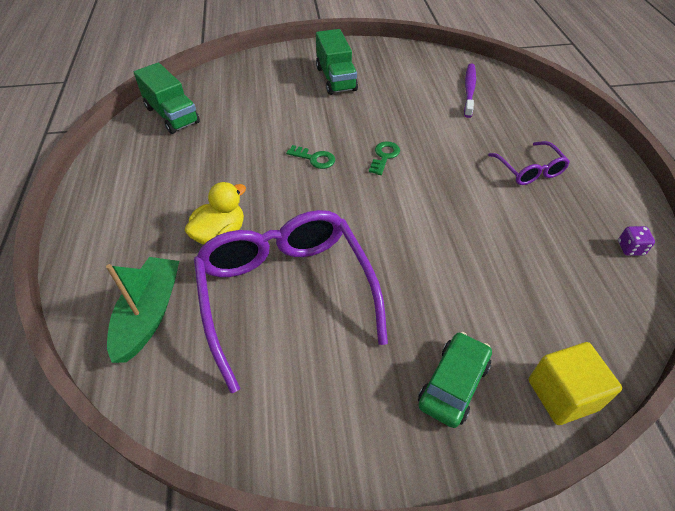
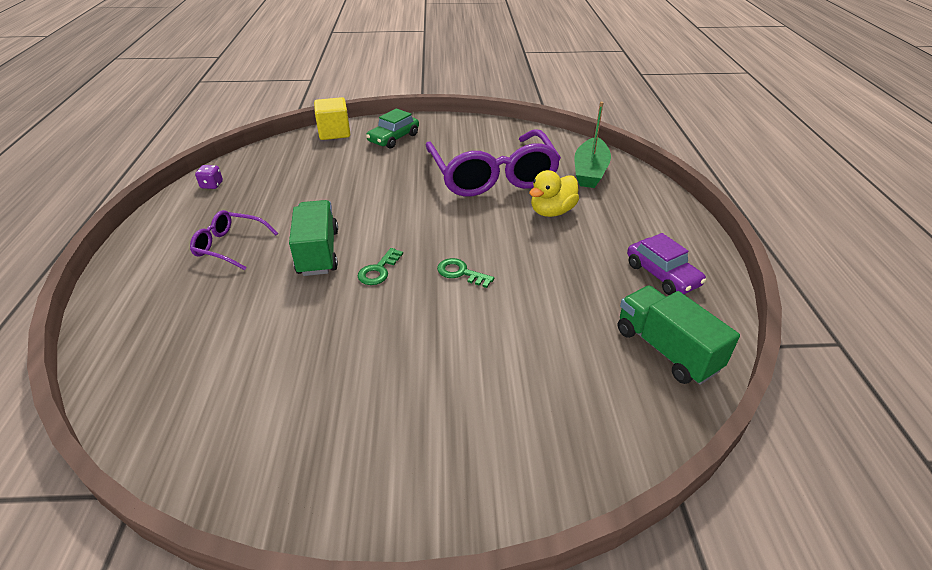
camera: 175 degrees left, 10 degrees down
(141, 168) = (662, 274): none -> purple car
(336, 79) = (407, 411): green truck -> green truck (318, 252)
(469, 90) = (198, 366): purple toothbrush -> none
(529, 170) = (230, 246): purple glasses -> purple glasses turned 60 degrees counterclockwise

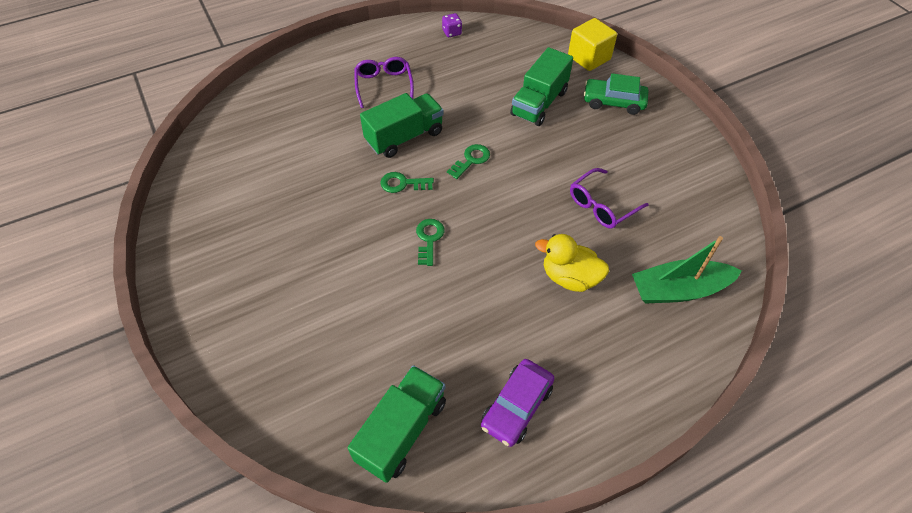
camera: 65 degrees right, 15 degrees up
(358, 169) = (539, 103): none -> green truck
(387, 222) = (471, 160): none -> green key
(492, 176) = (601, 205): purple glasses -> purple glasses, size x0.48

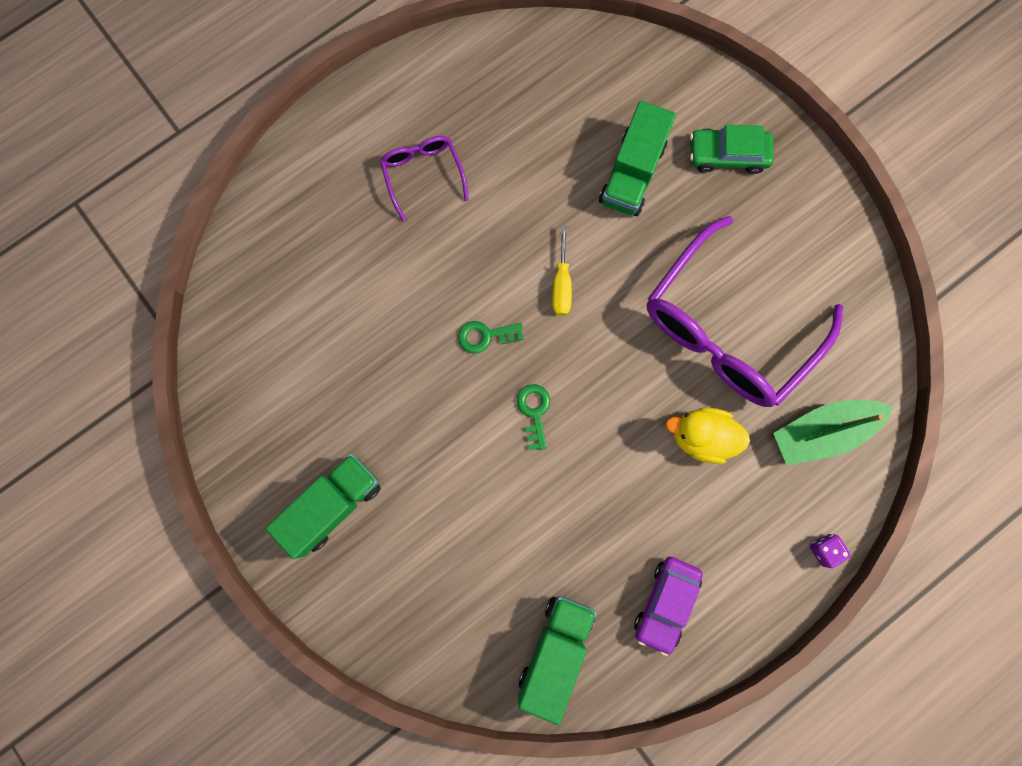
camera: 10 degrees left, 25 degrees up
(404, 137) = (470, 261): green truck -> green truck (333, 505)
(452, 32) = (493, 57): purple dice -> purple dice (824, 549)
(471, 160) = (561, 284): green key -> yellow screwdriver
(589, 58) = (687, 78): yellow cube -> none
(601, 205) = (727, 328): purple glasses -> purple glasses, size x2.10

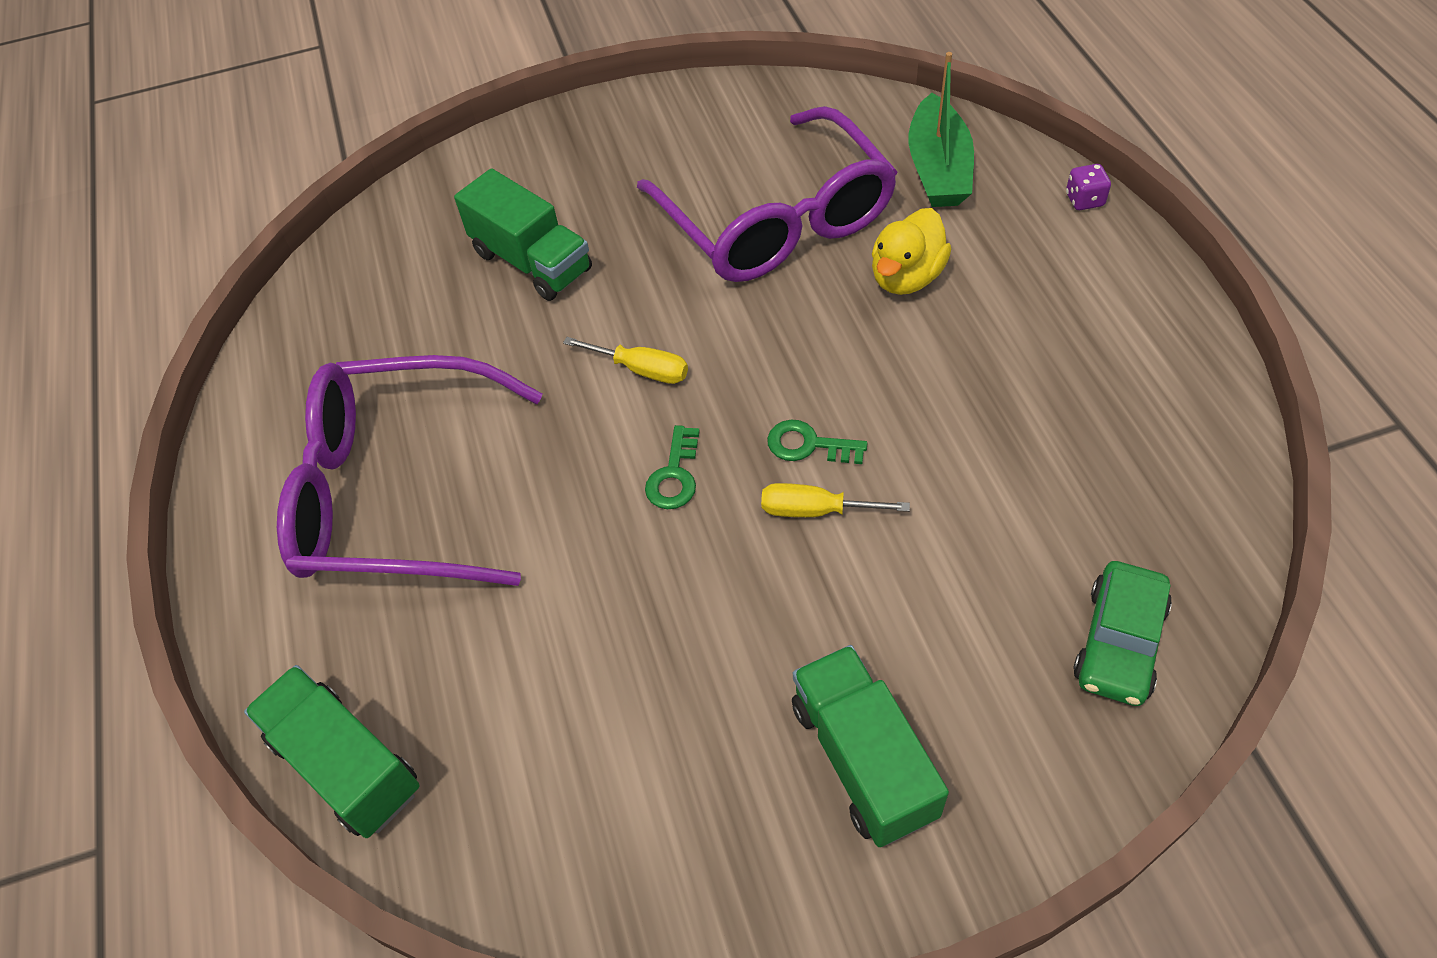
camera: 65 degrees left, 25 degrees down
(423, 174) = (397, 491): purple glasses -> purple glasses, size x2.10
(486, 431) = (815, 510): none -> yellow screwdriver
(555, 650) = (1165, 506): green truck -> green truck (346, 764)
(666, 603) = (1120, 365): purple car -> none
(727, 155) = (561, 170): green car -> green car (1119, 642)

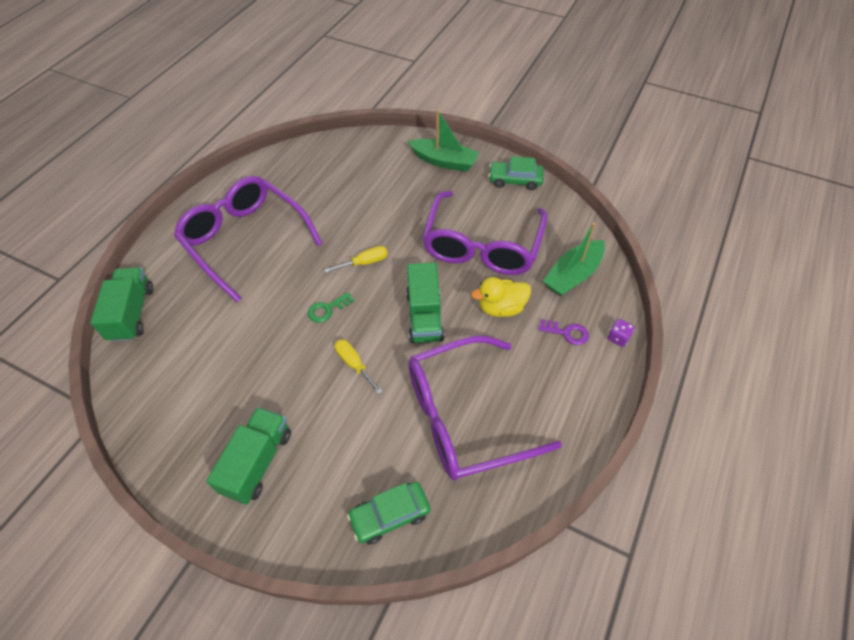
camera: 40 degrees right, 0 degrees up
(532, 261) = (380, 193): green truck -> green truck (424, 316)
(570, 150) = (444, 161): none -> green boat
(642, 370) = (365, 263): yellow screwdriver -> yellow screwdriver turned 90 degrees counterclockwise
(707, 106) = (515, 180): none -> green car
(809, 445) = (382, 339): green key -> none
(1022, 241) = (567, 333): none -> purple key
(1042, 443) = (464, 417): none -> purple glasses

